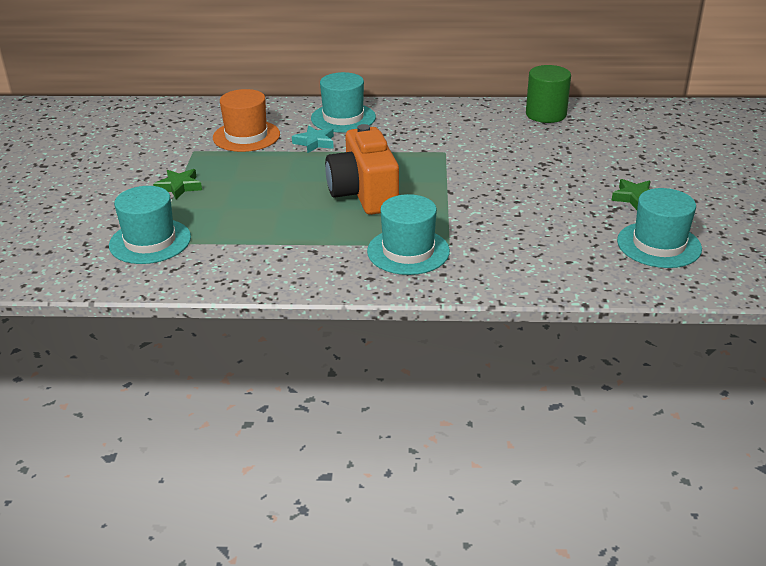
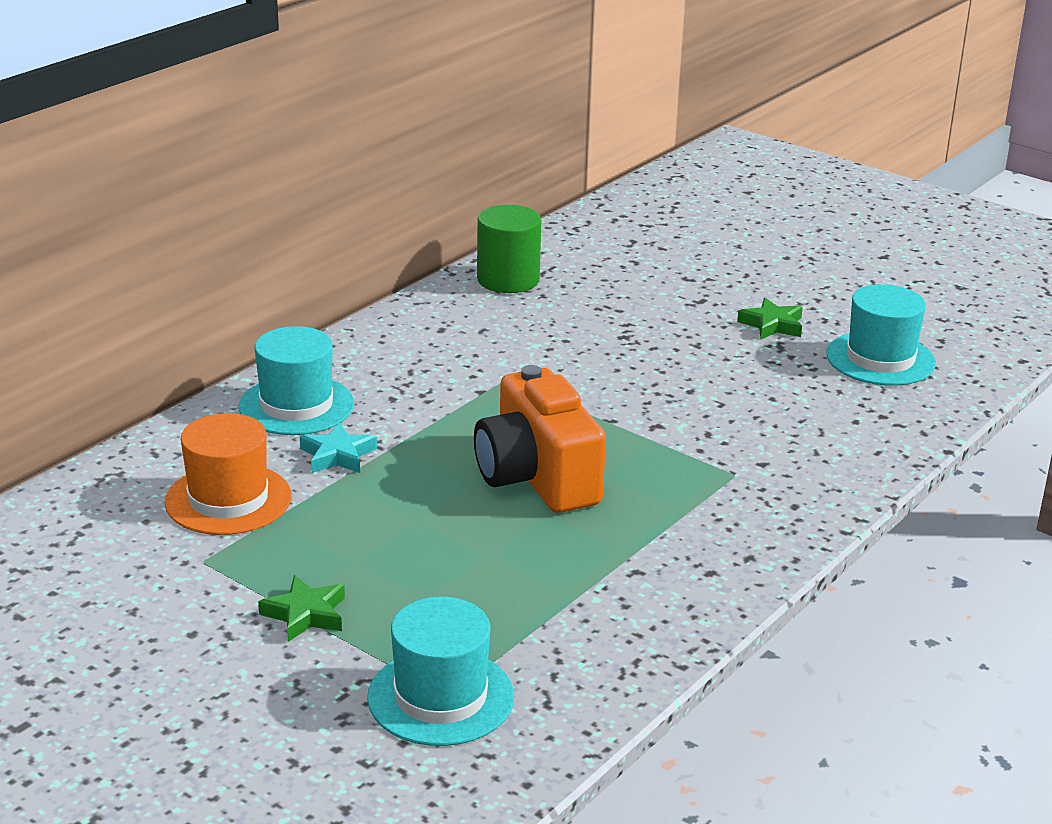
camera: 55 degrees left, 5 degrees down
(364, 194) = (537, 478): orange camera -> orange camera turned 45 degrees clockwise
(408, 251) = (718, 506): turquoise hat -> none

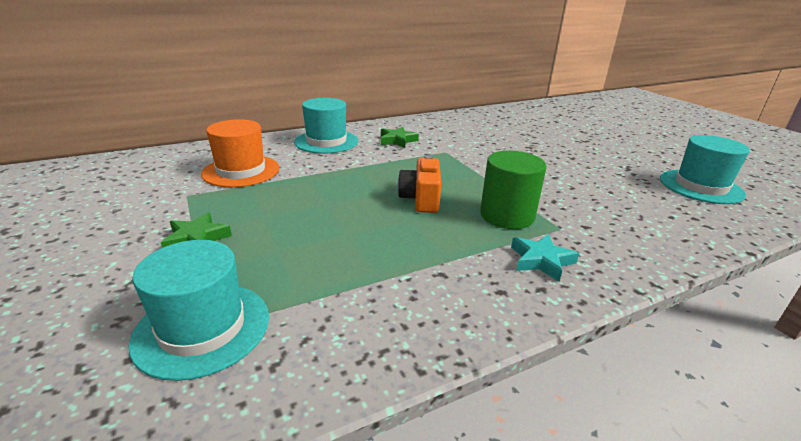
camera: 25 degrees right, 0 degrees up
(337, 455) = (320, 164): turquoise star -> turquoise star (541, 260)
(508, 280) = (482, 117): green cylinder -> green cylinder (507, 215)
(537, 478) = (421, 199): orange camera -> orange camera, size x0.60
(772, 325) = (627, 157): green star -> green star (397, 140)

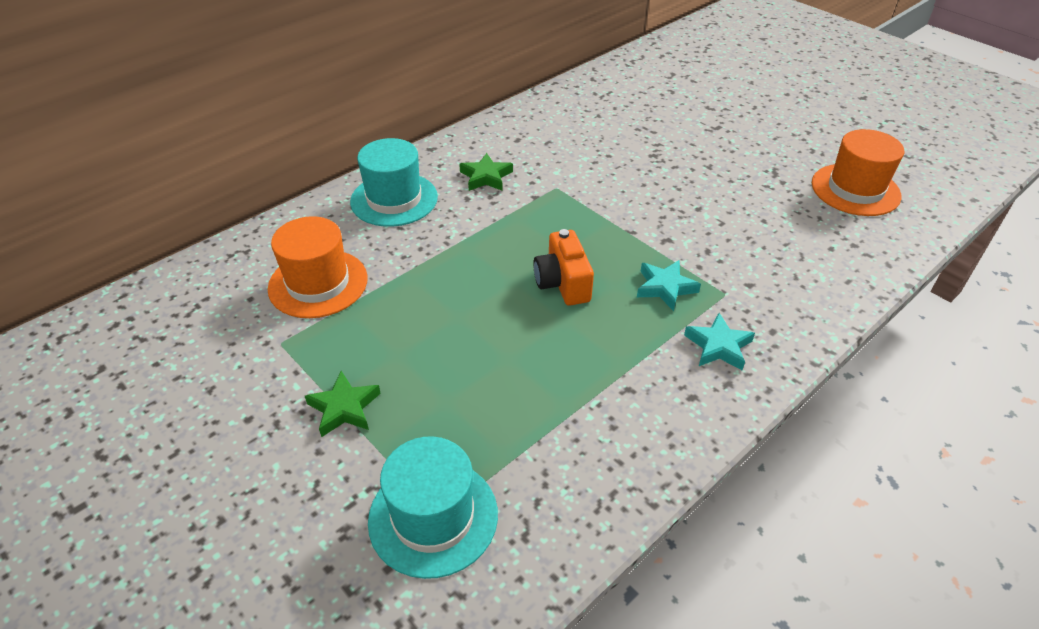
camera: 15 degrees left, 15 degrees up
(507, 215) = (665, 287): green cylinder -> turquoise star
(700, 186) = (855, 190): turquoise hat -> orange hat

